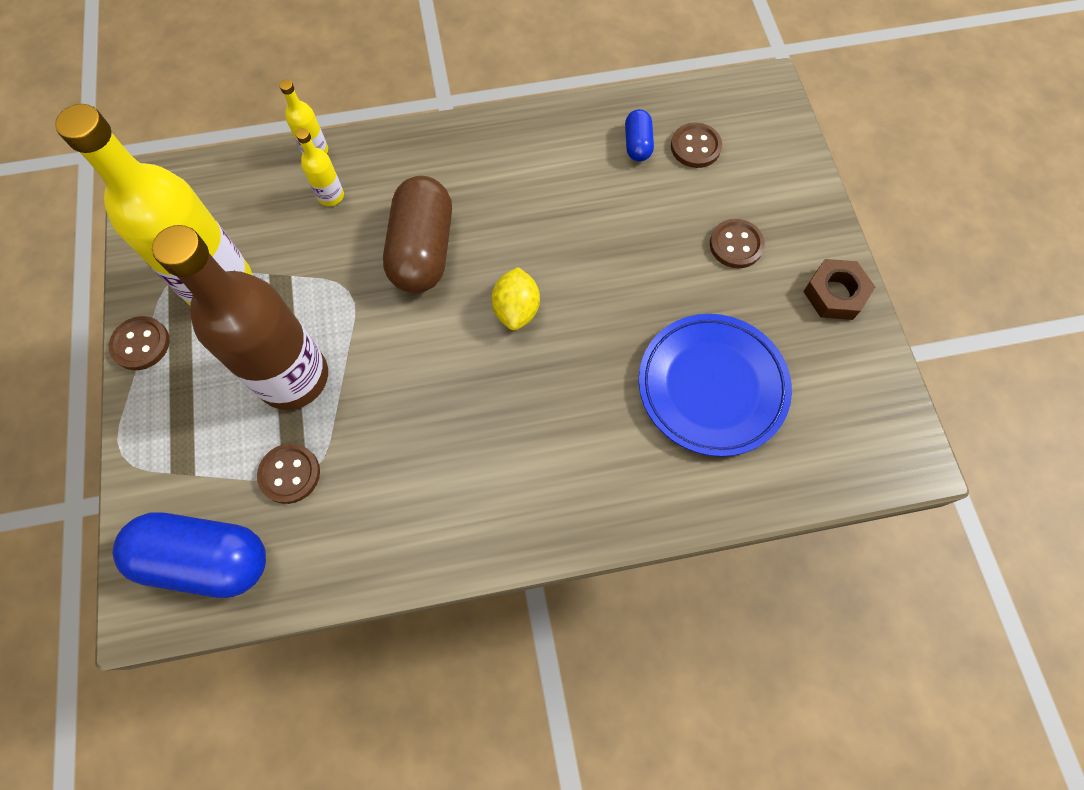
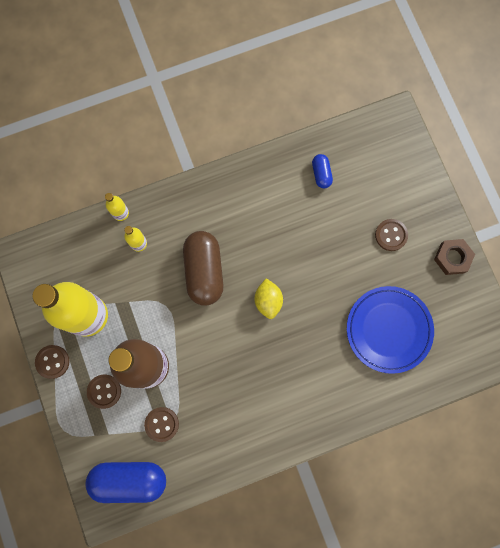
camera: 10 degrees left, 10 degrees up
(695, 147) = (357, 170): brown button -> brown button (104, 391)

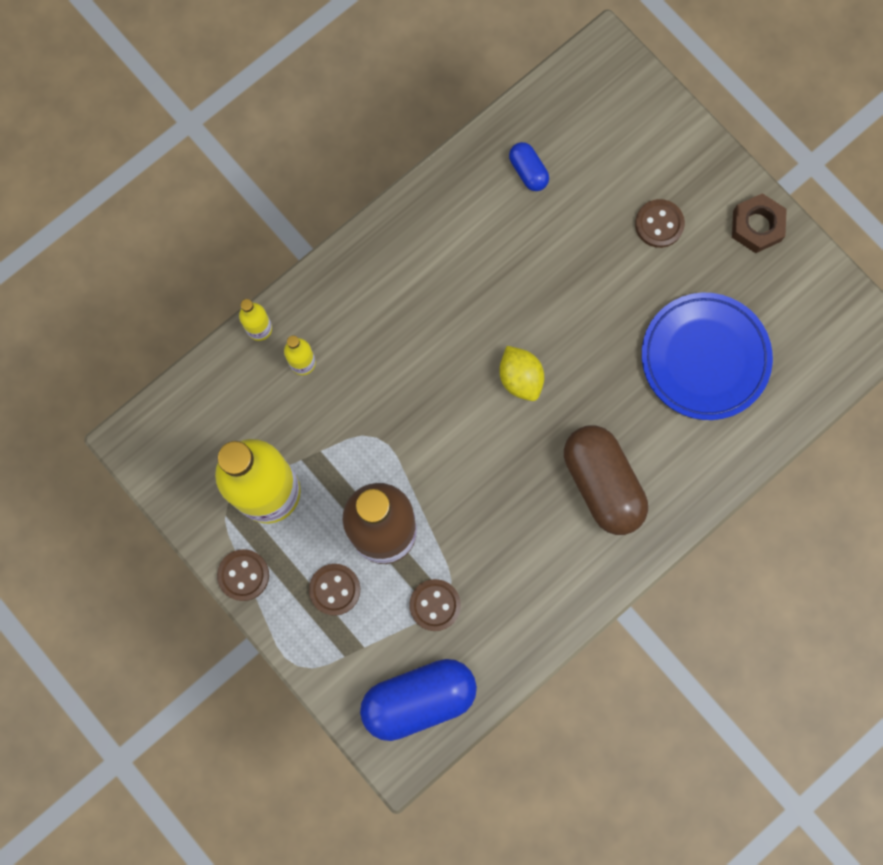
camera: 20 degrees left, 0 degrees up
(204, 271) = (412, 369): brown capsule -> brown capsule (602, 484)

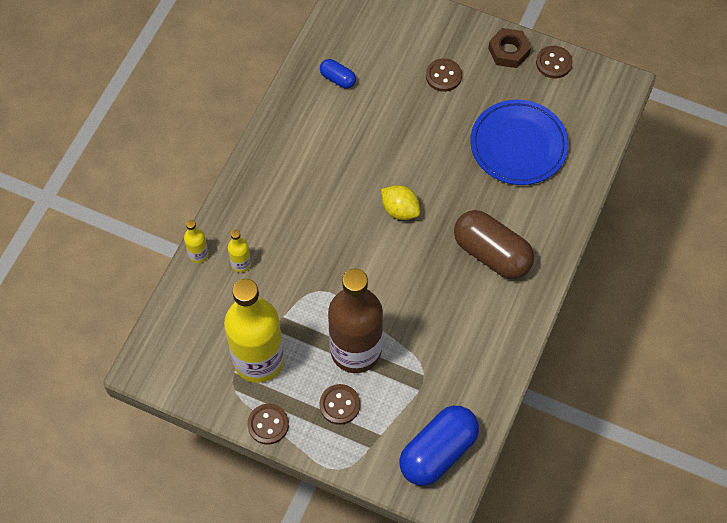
camera: 25 degrees left, 15 degrees down
(435, 605) = (417, 383): brown button -> brown button (553, 63)

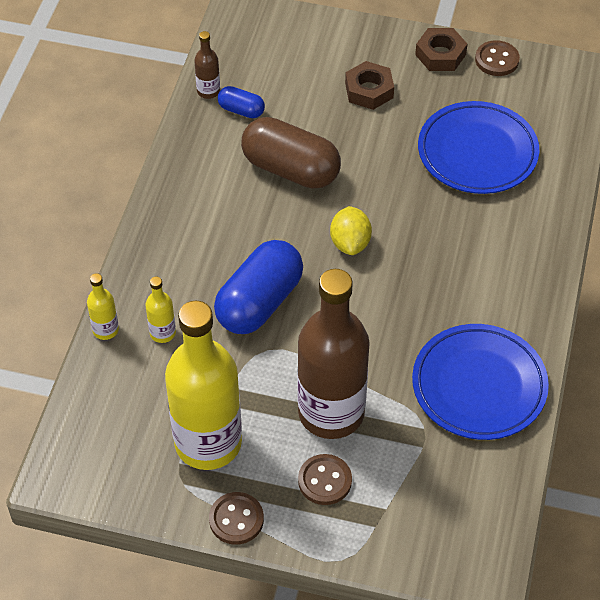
camera: 10 degrees left, 10 degrees down
(315, 58) = (208, 91): none -> brown bottle
(400, 210) = (350, 243): yellow lemon -> yellow lemon turned 60 degrees clockwise
(438, 452) = (464, 518): blue capsule -> blue capsule (259, 302)
(443, 76) = (369, 90): brown button -> brown nut
(473, 347) = (479, 386): none -> blue plate
(491, 253) = (475, 276): brown capsule -> brown capsule (290, 169)

